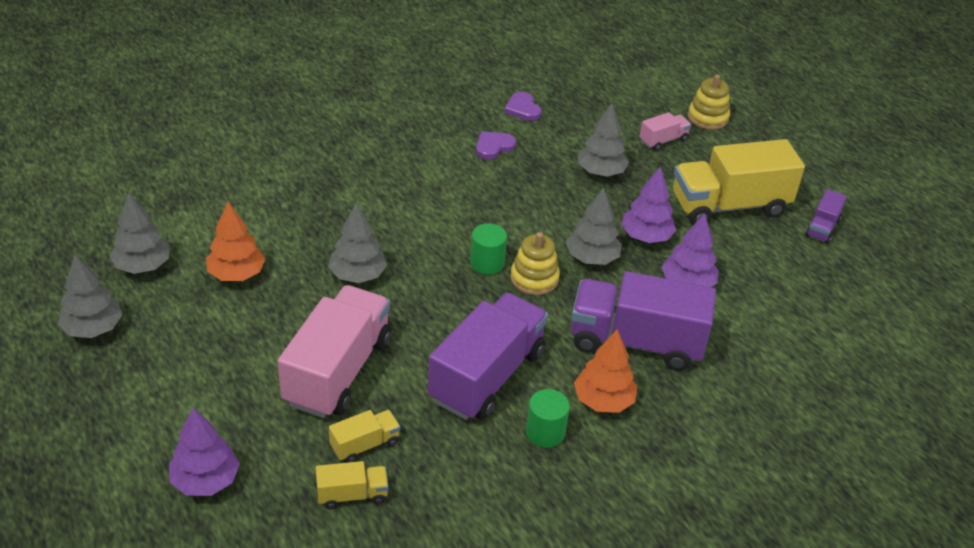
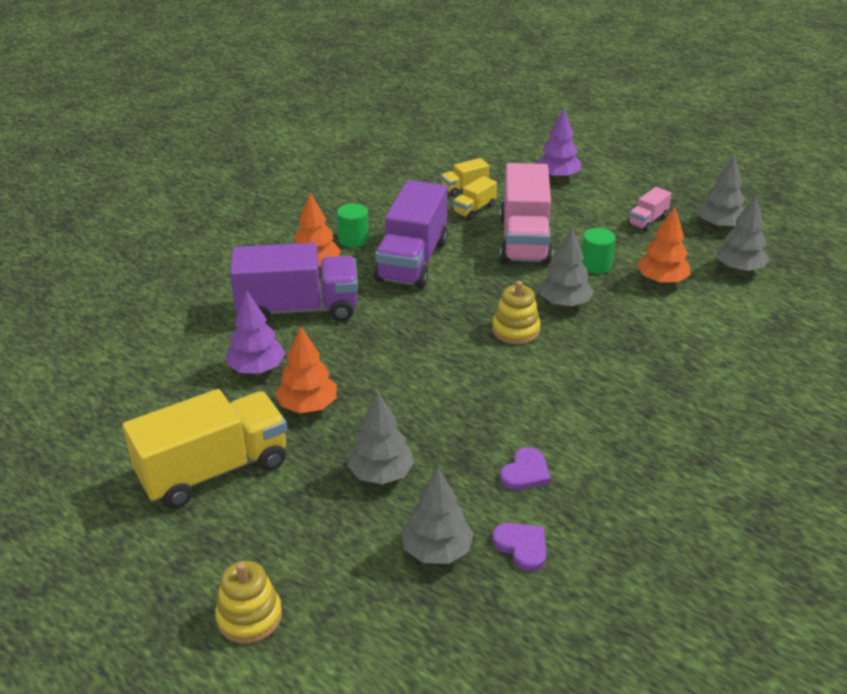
camera: 165 degrees right, 5 degrees down
(487, 263) = (458, 340): green cylinder -> green cylinder (595, 265)
(534, 278) = (407, 337): yellow stacking toy -> yellow stacking toy (515, 330)
(592, 258) = (359, 369): grey tree -> grey tree (437, 550)
(646, 237) = (308, 406): purple tree -> orange tree
(663, 140) = (311, 549): pink truck -> pink truck (647, 220)
(822, 228) = (97, 471): purple truck -> none

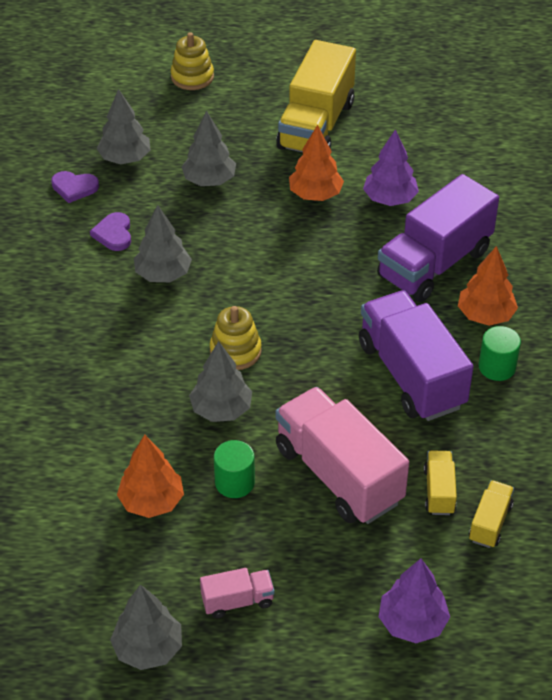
camera: 140 degrees right, 10 degrees up
(647, 220) = (237, 601): pink truck -> pink truck turned 75 degrees clockwise
(739, 269) = (81, 575): grey tree -> grey tree (163, 274)

